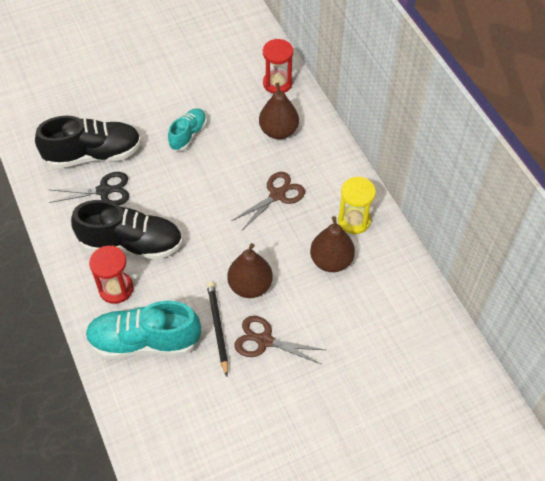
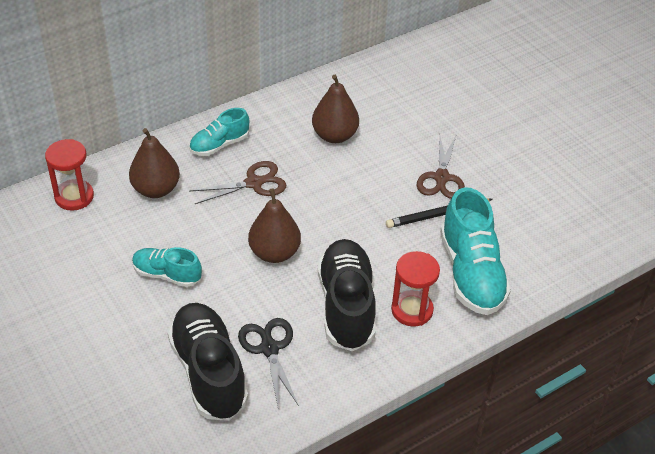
camera: 100 degrees left, 10 degrees down
(250, 286) = (380, 194): brown pear -> brown pear (274, 253)
(277, 195) = (254, 183): brown scissors -> brown scissors turned 120 degrees clockwise
(327, 174) = (219, 145): none -> turquoise shoe
(354, 220) = (280, 121): yellow hourglass -> none

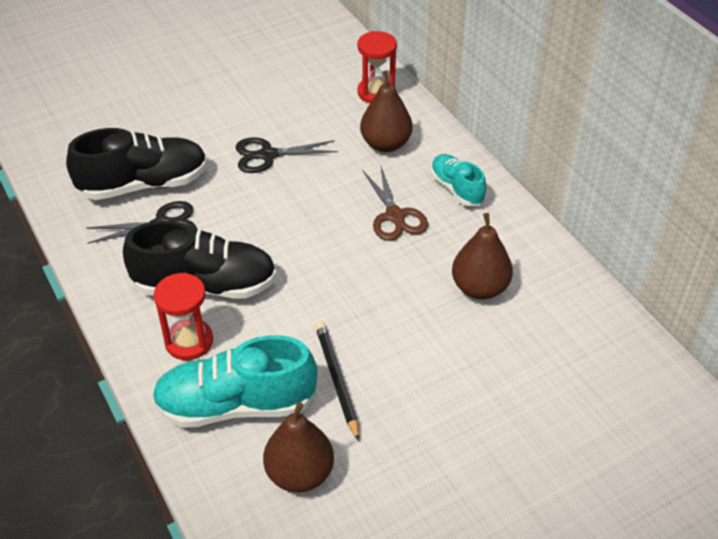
camera: 95 degrees right, 0 degrees up
(167, 274) = (268, 155): turquoise shoe -> black scissors
(274, 253) = (288, 231): brown pear -> brown pear (300, 474)
(441, 178) = (405, 392): brown scissors -> none

